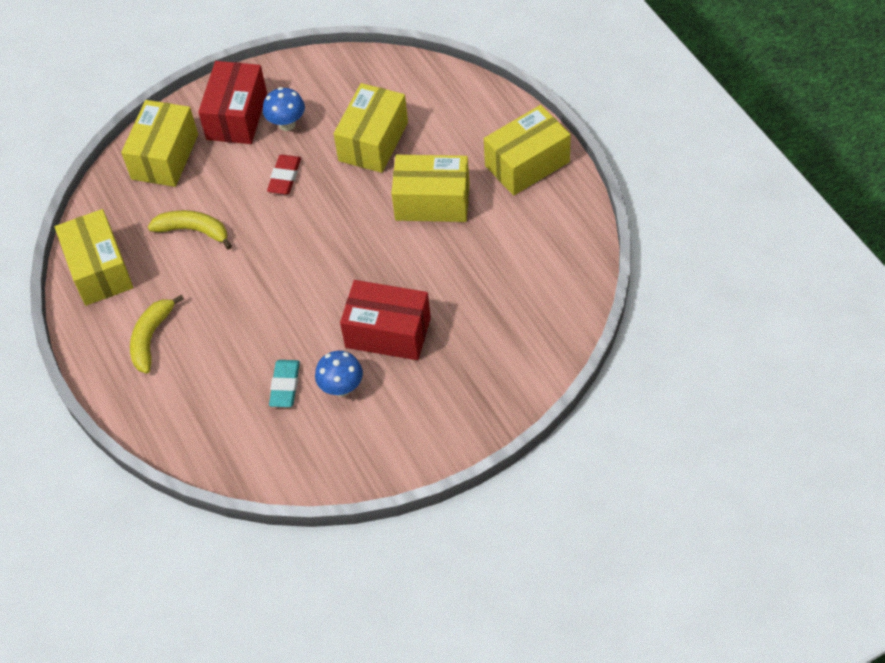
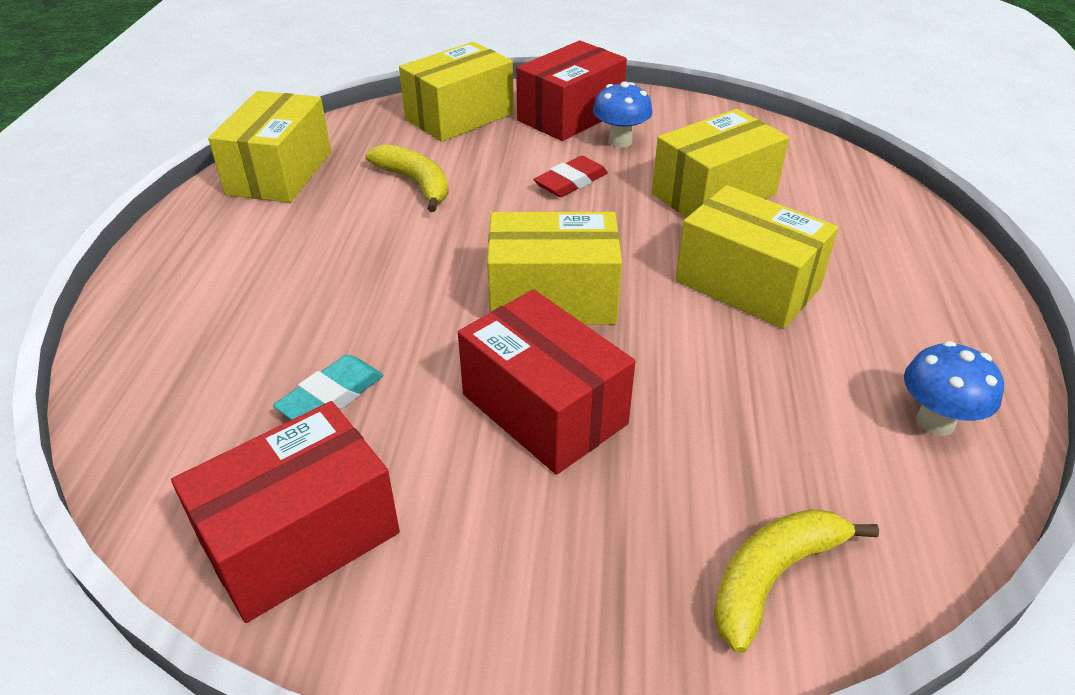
camera: 30 degrees right, 15 degrees down
(151, 338) = (247, 256): yellow banana -> yellow banana (773, 577)
(337, 450) = (300, 537): none -> red box
(341, 388) = (403, 446): blue mushroom -> blue mushroom (935, 422)
(527, 164) = (932, 304): yellow box -> yellow box (552, 298)

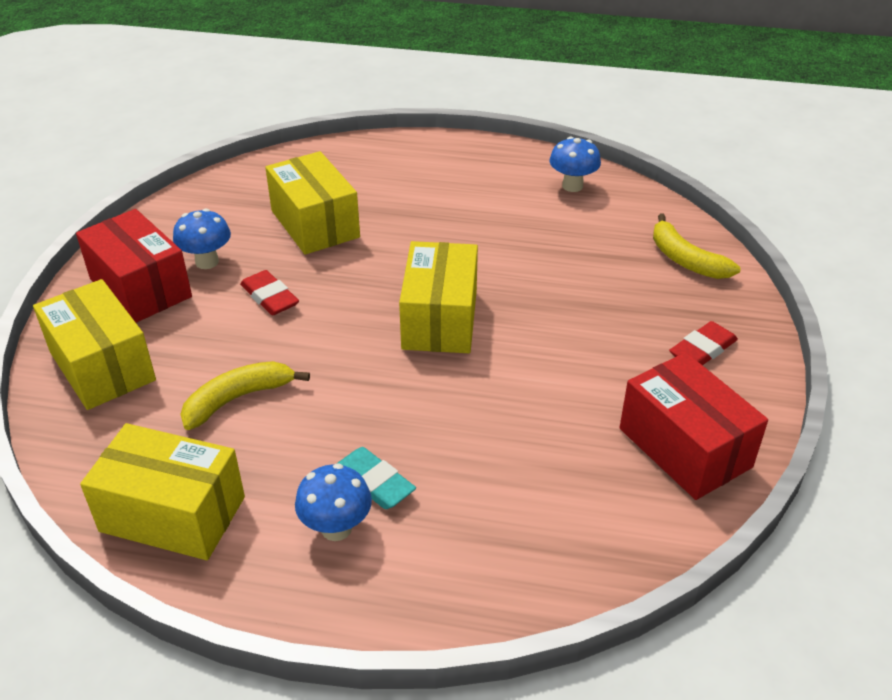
camera: 85 degrees left, 0 degrees up
(240, 254) = (336, 528): none -> blue mushroom
(331, 396) = (549, 442): turquoise eraser -> turquoise eraser (374, 482)
(518, 581) = (702, 349): none -> red eraser
(544, 409) = (562, 331): red box -> none
(747, 284) = (437, 227): yellow box -> none

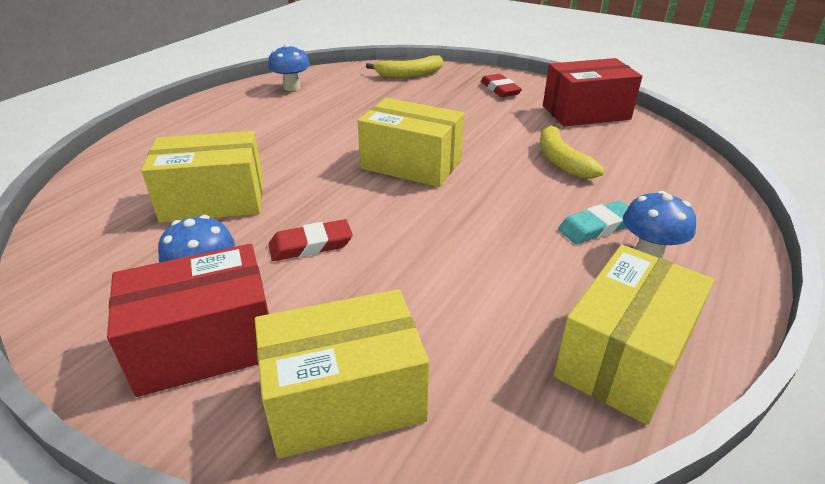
camera: 70 degrees left, 5 degrees down
(238, 399) = (462, 288): yellow banana -> yellow banana (561, 160)

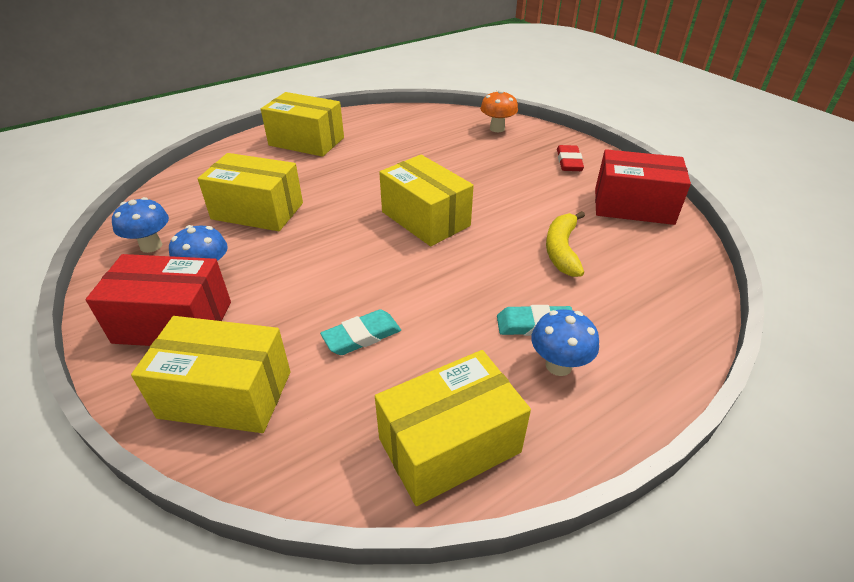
camera: 25 degrees right, 5 degrees up
(213, 122) = (306, 141): none -> yellow box
(292, 87) = (388, 121): blue mushroom -> blue mushroom (151, 246)
(311, 245) = (294, 268): red eraser -> none
(409, 75) = (497, 129): yellow banana -> orange mushroom
(446, 287) = (362, 336): none -> turquoise eraser

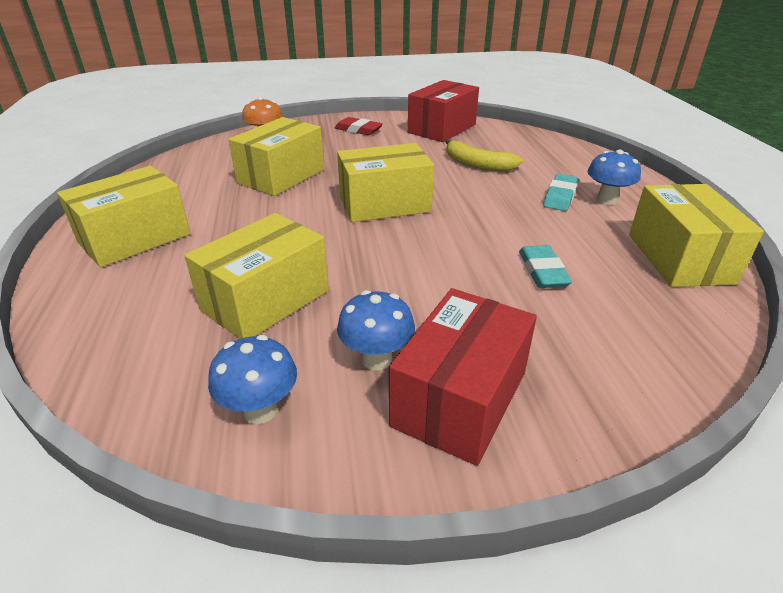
camera: 65 degrees left, 5 degrees down
(226, 394) = (601, 367): yellow box -> yellow box (281, 176)

